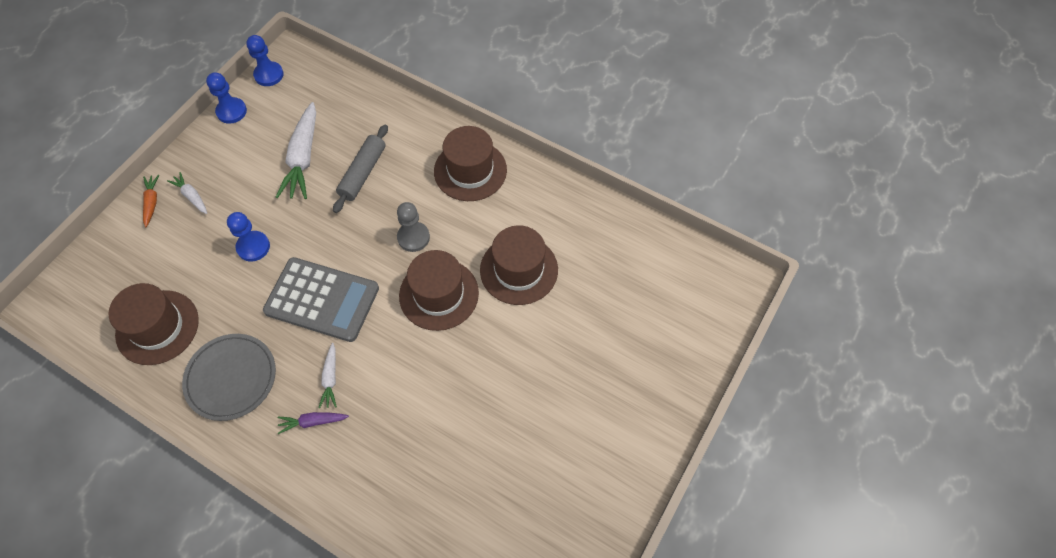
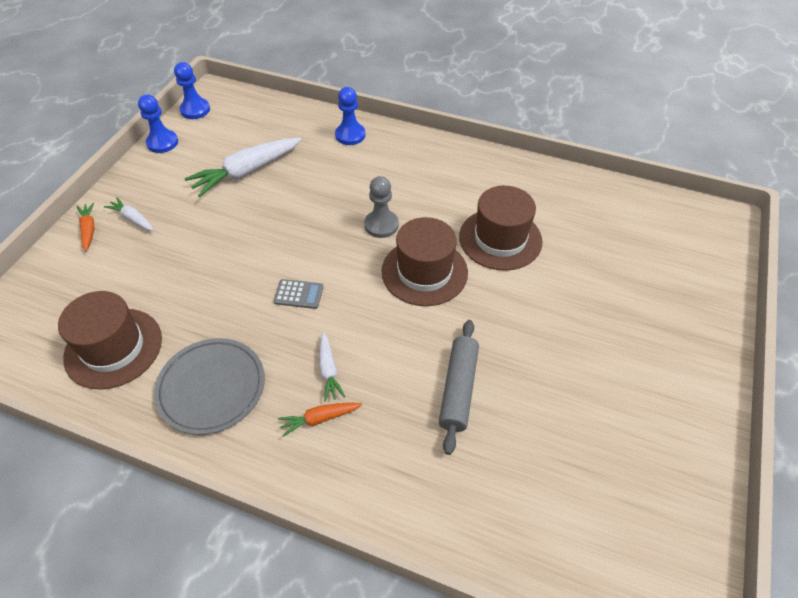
camera: 10 degrees left, 10 degrees down
(253, 247) = (210, 255): blue pawn -> blue pawn (350, 135)
(303, 158) = (246, 172): white carrot -> white carrot turned 60 degrees clockwise
(313, 422) = (320, 419): purple carrot -> orange carrot
(322, 300) = (298, 294): grey calculator -> grey calculator, size x0.41
(363, 173) = (312, 177): grey rolling pin -> grey rolling pin (458, 389)
(470, 170) = (421, 162): brown hat -> none

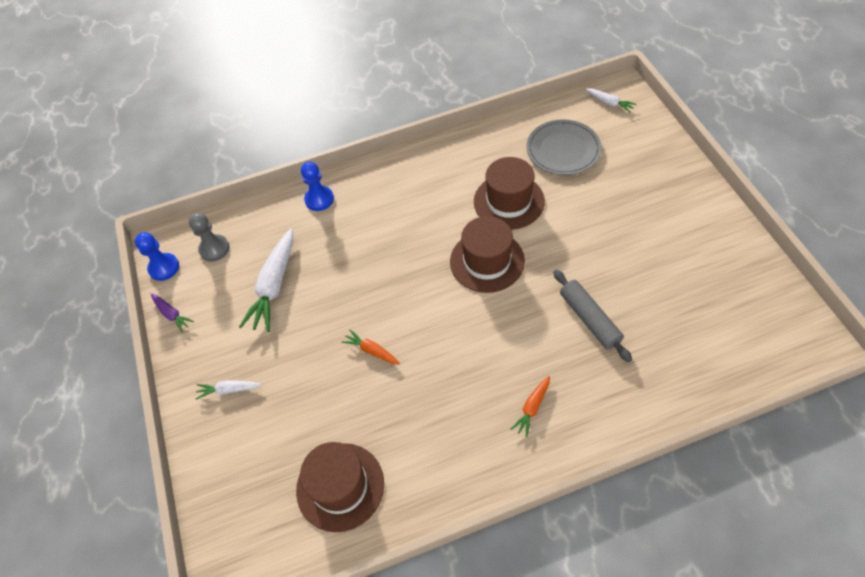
camera: 35 degrees left, 5 degrees up
(89, 230) = (203, 426): orange carrot -> orange carrot (371, 351)
(162, 143) = (172, 314): blue pawn -> purple carrot
(211, 387) = (442, 450): grey plate -> grey plate (563, 150)
(298, 294) = (423, 342): grey calculator -> none
(328, 370) = (502, 374): white carrot -> white carrot (609, 103)
(381, 225) = (422, 250): grey pawn -> grey pawn (214, 249)

